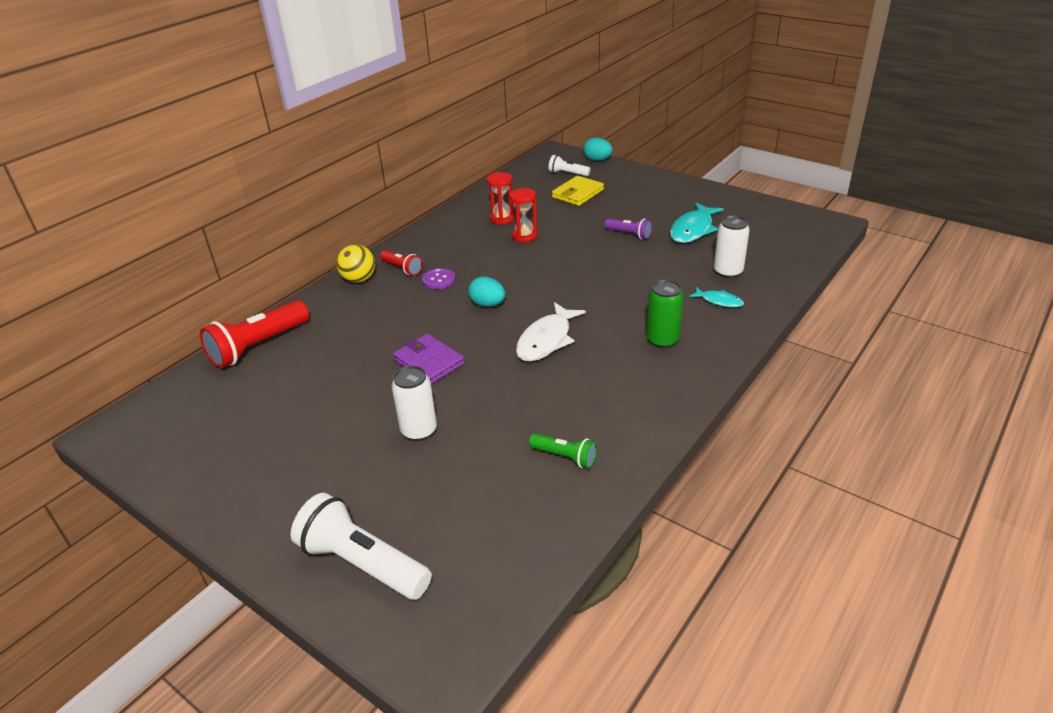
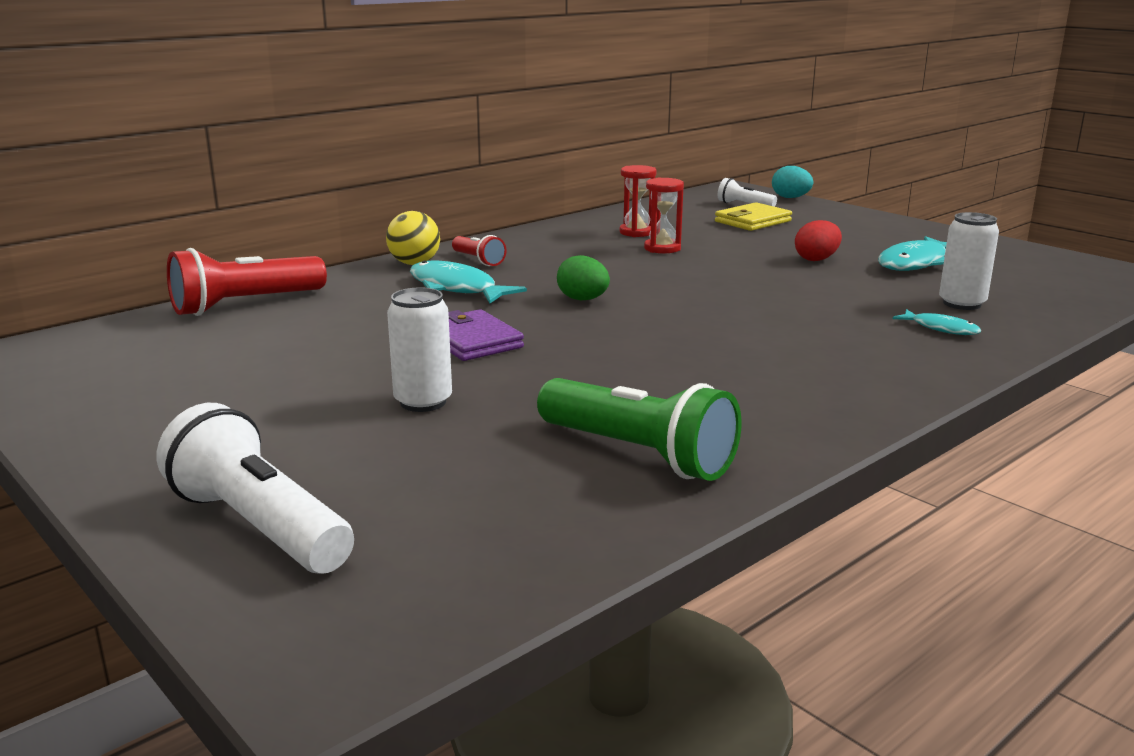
camera: 10 degrees right, 15 degrees down
(398, 304) = (456, 288): none -> turquoise fish
(438, 280) = (523, 273): purple button -> none
(487, 304) = (583, 299): turquoise egg -> green egg
(546, 340) = (656, 338): white fish -> none
(565, 457) = (638, 454): green flashlight -> green flashlight, size x1.88
(629, 234) = (816, 259): purple flashlight -> red egg
(662, 340) = (838, 356): green can -> none

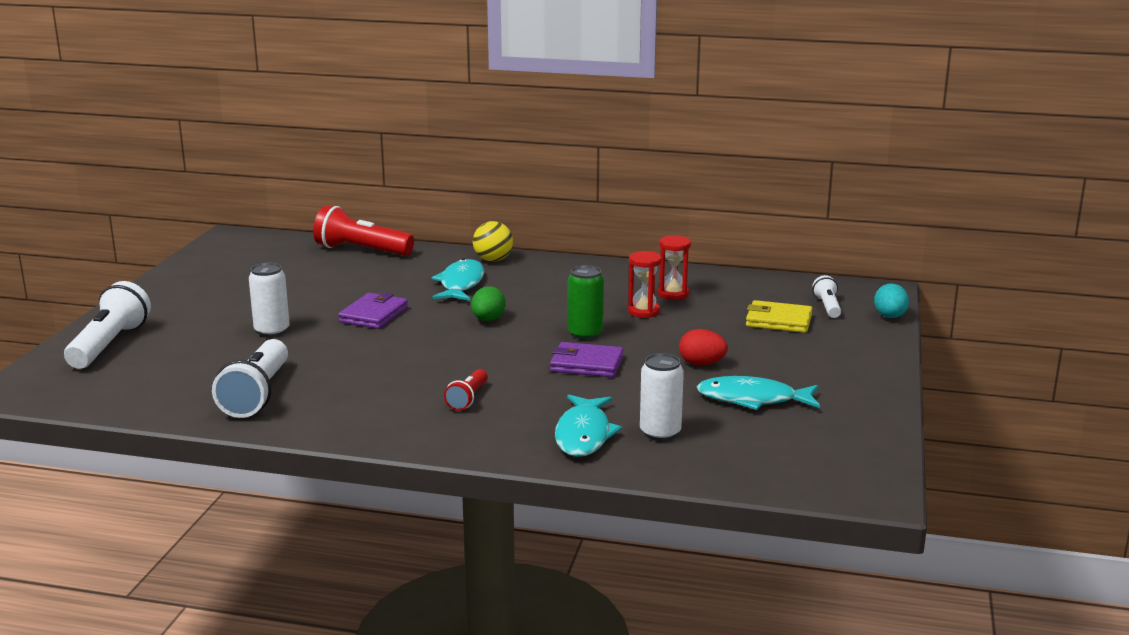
camera: 55 degrees right, 0 degrees up
(478, 260) = (527, 272): red flashlight -> red flashlight (468, 399)
(638, 454) = (257, 395): green flashlight -> white flashlight
(686, 276) = (585, 334): none -> green can
(763, 291) = (587, 364): none -> purple wallet
(941, 328) = (584, 435): turquoise fish -> turquoise fish, size x1.80

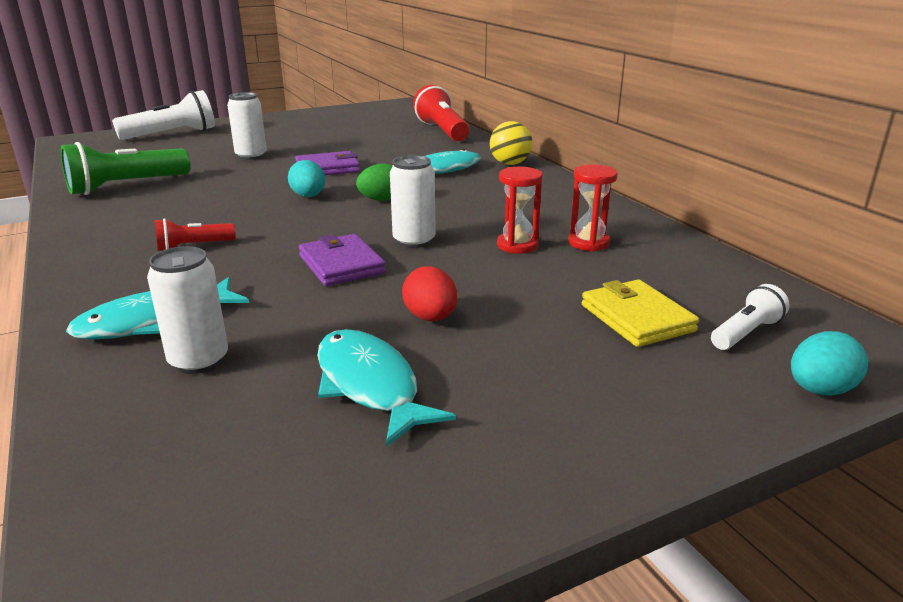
camera: 50 degrees right, 5 degrees up
(257, 395) = (126, 186): white flashlight -> green flashlight
(431, 339) = (308, 196): none -> turquoise egg
(585, 334) = (414, 241): green can -> white can

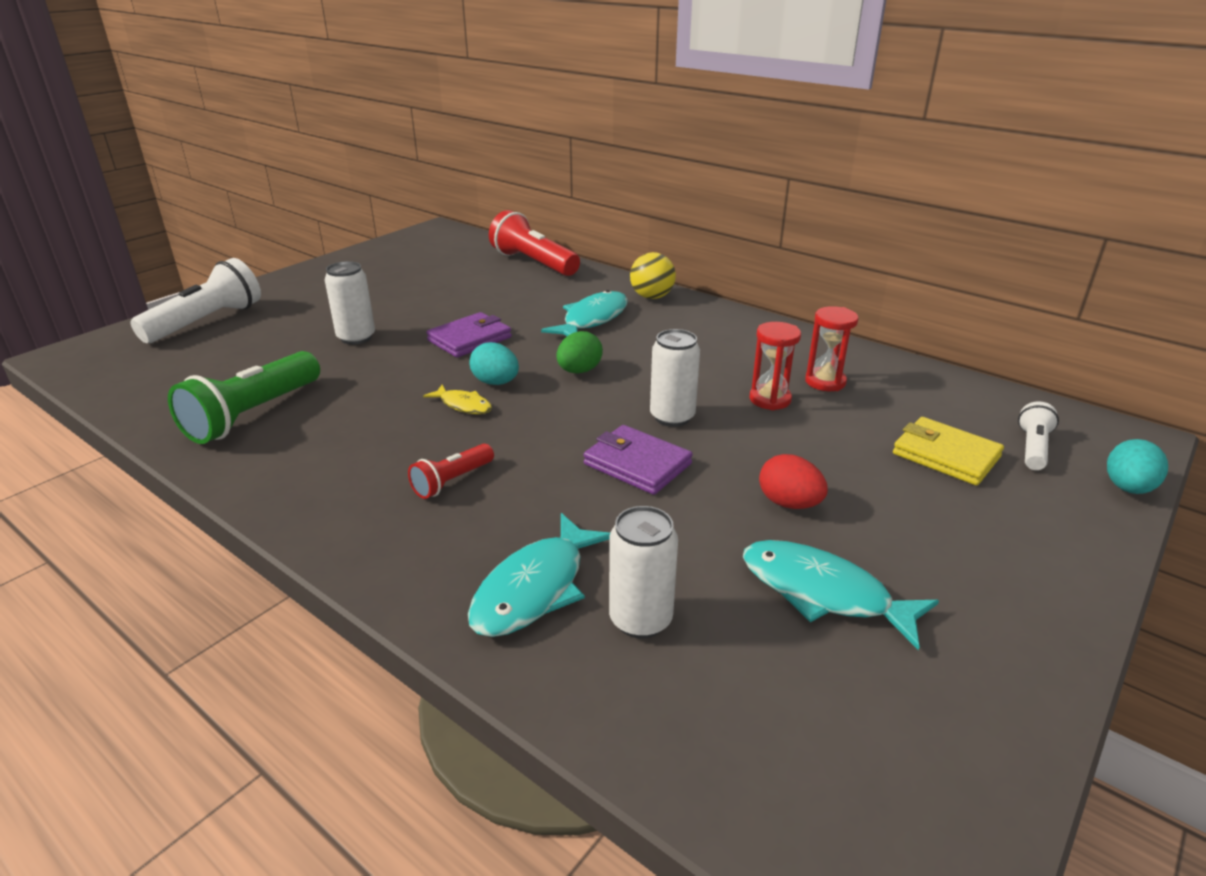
camera: 25 degrees left, 5 degrees up
(266, 205) = (463, 405): none -> yellow fish

